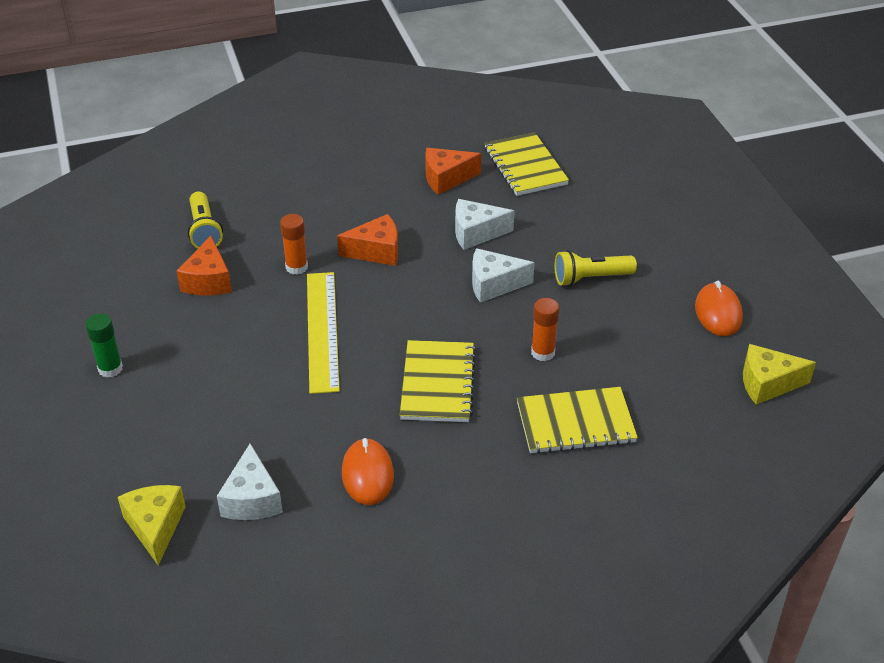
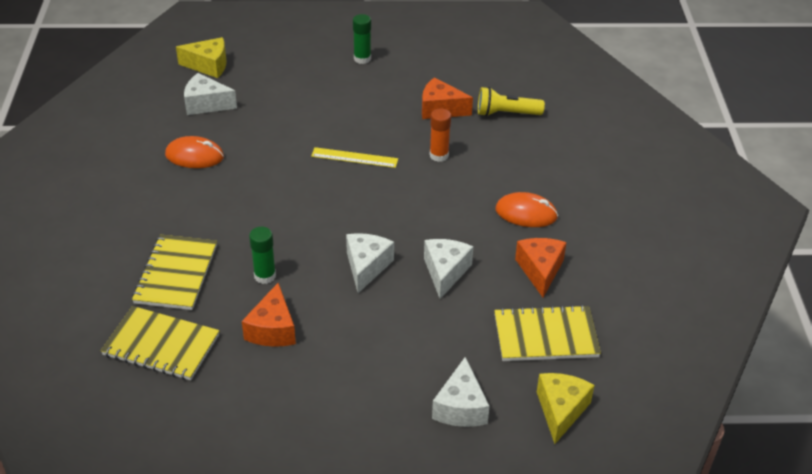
camera: 105 degrees right, 0 degrees up
(322, 330) = (354, 158): yellow ruler -> yellow ruler, size x0.61
(376, 251) = (442, 203): orange cheese -> orange cheese (272, 329)
(438, 383) = (263, 207): yellow notebook -> yellow notebook (161, 345)
(543, 353) = (265, 276): orange glue stick -> green glue stick
(591, 278) = (346, 336): yellow flashlight -> none
(629, 199) = (460, 407): none -> white cheese
(718, 312) = (253, 418): orange mouse -> orange mouse (526, 213)
(767, 383) = (143, 419): yellow cheese -> yellow cheese (561, 410)

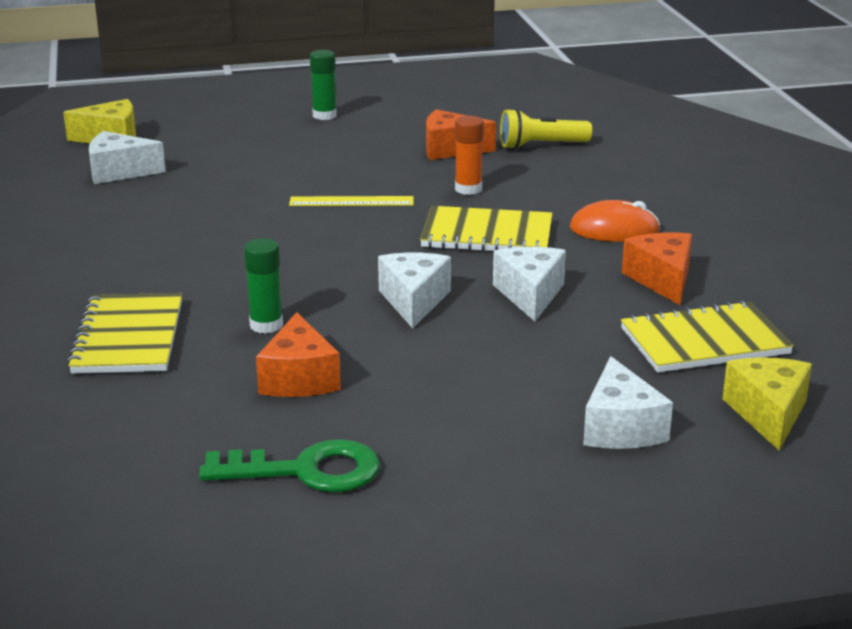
camera: 10 degrees left, 15 degrees down
(161, 345) = (129, 414): yellow notebook -> yellow notebook (487, 234)
(194, 156) = (118, 220): orange mouse -> none
(255, 412) = (306, 471): none -> green key

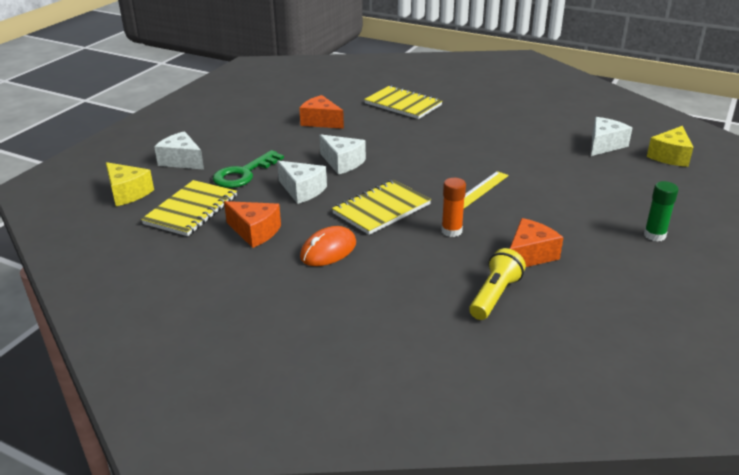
camera: 130 degrees right, 5 degrees up
(266, 325) = (372, 128): green glue stick -> none
(306, 471) = (264, 106): green key -> green key (243, 174)

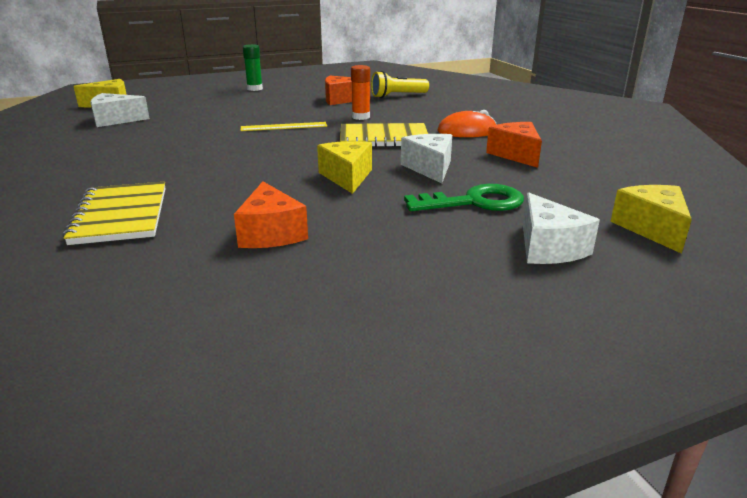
camera: 140 degrees left, 5 degrees down
(191, 210) = (570, 187): yellow notebook -> none
(342, 163) = (347, 177): white cheese -> yellow cheese

